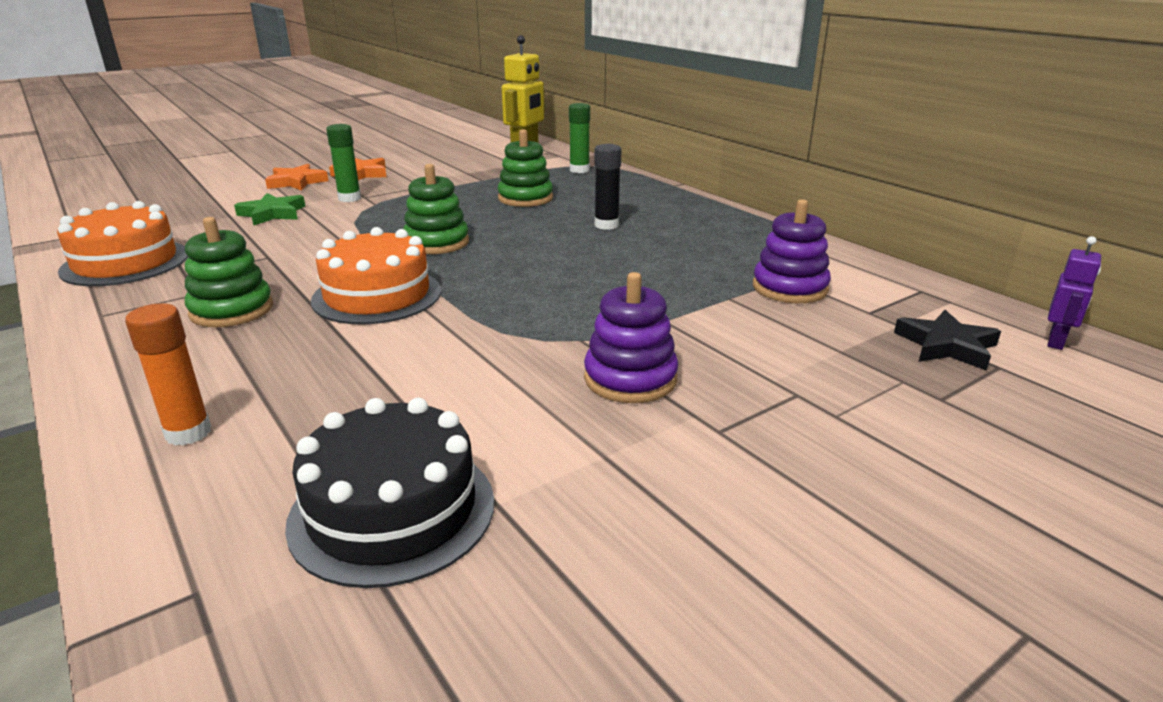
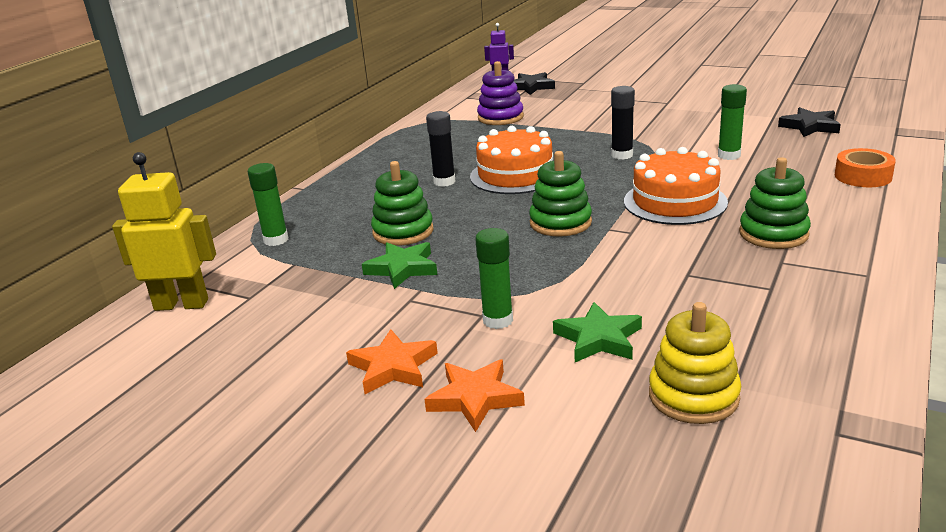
camera: 115 degrees left, 0 degrees up
(125, 262) = (809, 335): orange cake -> orange cake (515, 175)
(177, 218) = (693, 396): none -> yellow stacking toy
(188, 433) = (863, 176): orange glue stick -> orange tape
(392, 511) = (810, 126): black cake -> black star
(421, 374) = (729, 155): none -> green glue stick
(466, 190) = (402, 268): none -> green star
(540, 313) = (622, 155): none -> black glue stick
(630, 379) = (655, 122): purple stacking toy -> none

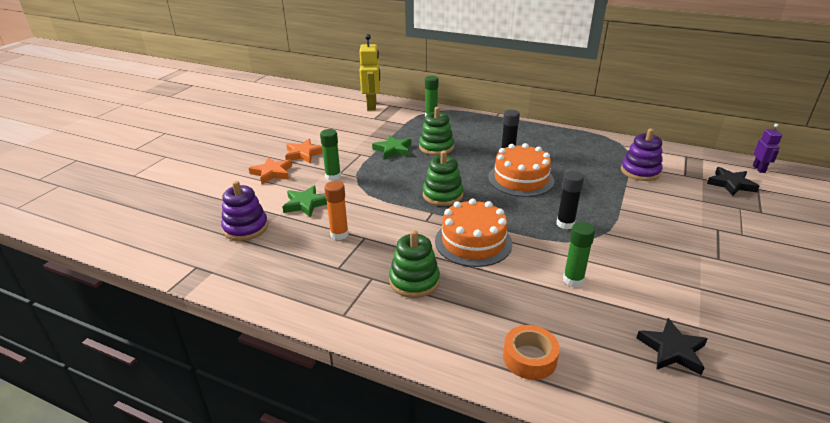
camera: 85 degrees right, 5 degrees up
(686, 295) = (339, 234): none -> orange glue stick
(693, 396) = (245, 228): yellow stacking toy -> purple stacking toy

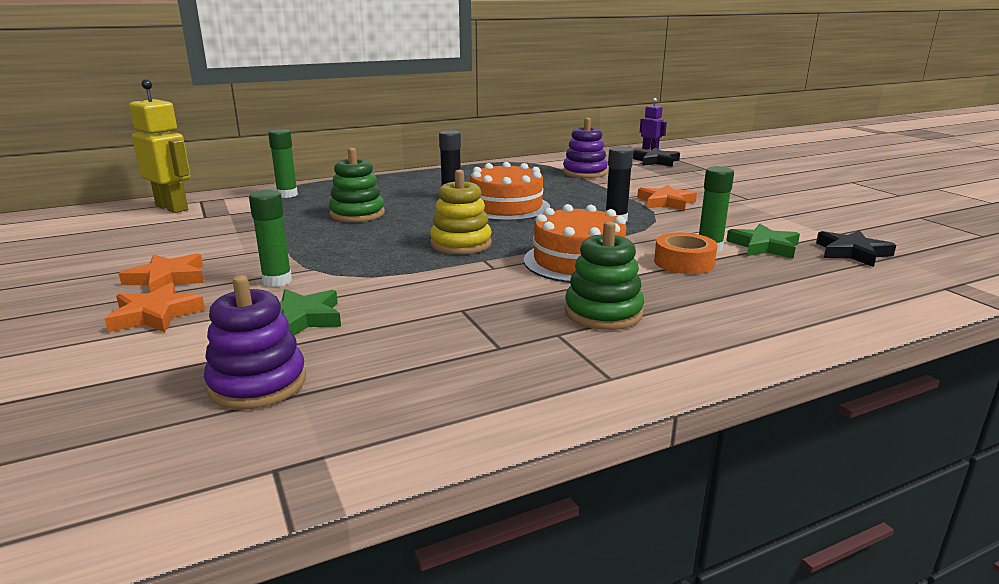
camera: 50 degrees left, 10 degrees down
(339, 234) = (424, 321): orange glue stick -> none
(393, 150) = (306, 232): green star -> green star (763, 246)
(442, 195) = (461, 244): green stacking toy -> yellow stacking toy
(529, 358) = (811, 306): orange tape -> orange tape (684, 262)
(637, 227) = (666, 202): none -> orange star

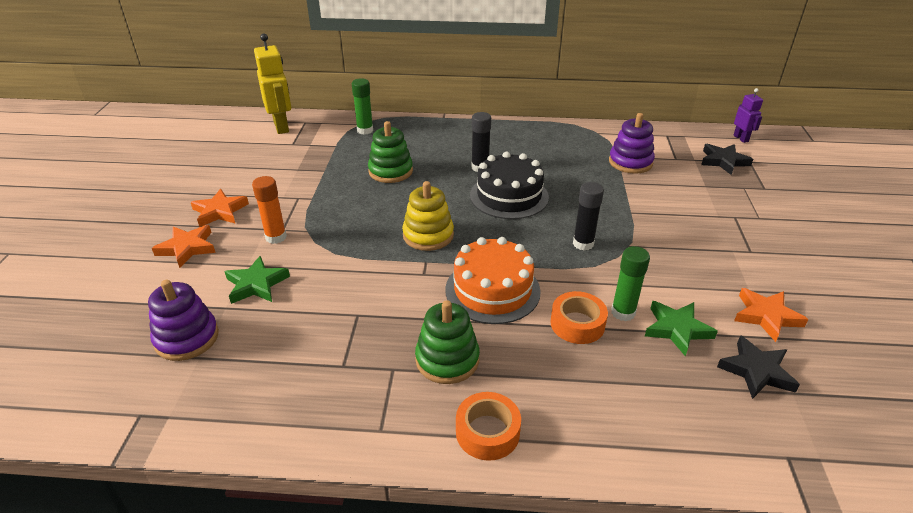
camera: 30 degrees right, 15 degrees up
(277, 281) = (276, 237): green glue stick -> orange glue stick
(506, 207) = (509, 196): orange cake -> black cake
(666, 202) = (658, 232): orange star -> orange star (766, 316)
(714, 345) = (487, 432): none -> orange tape

